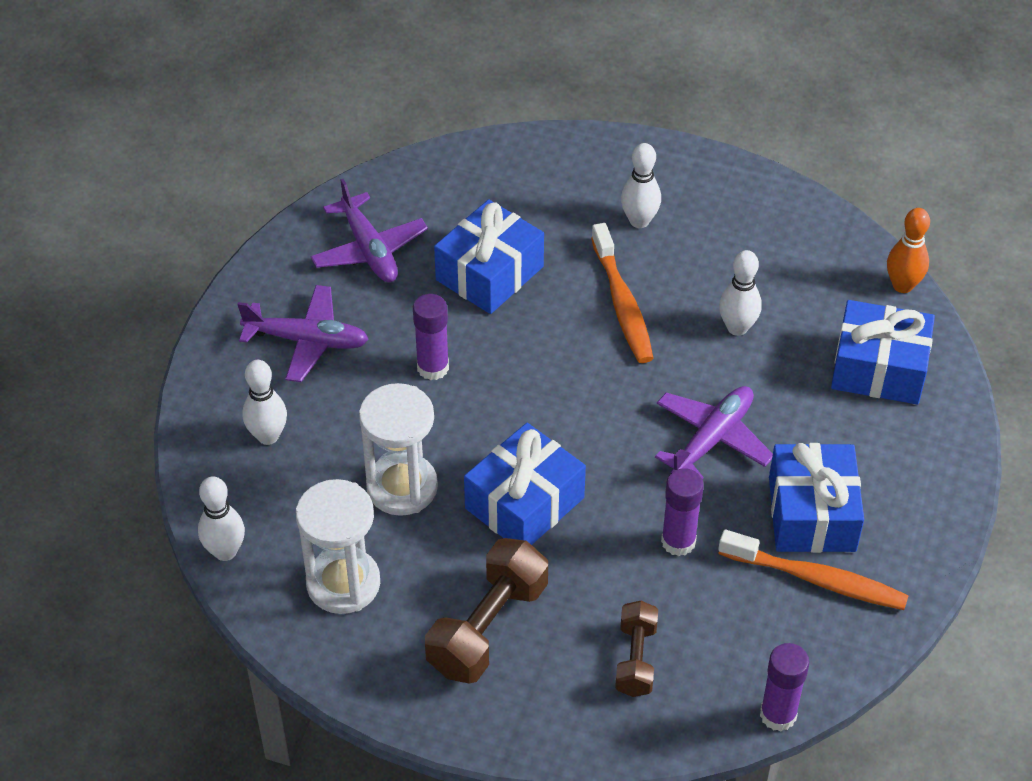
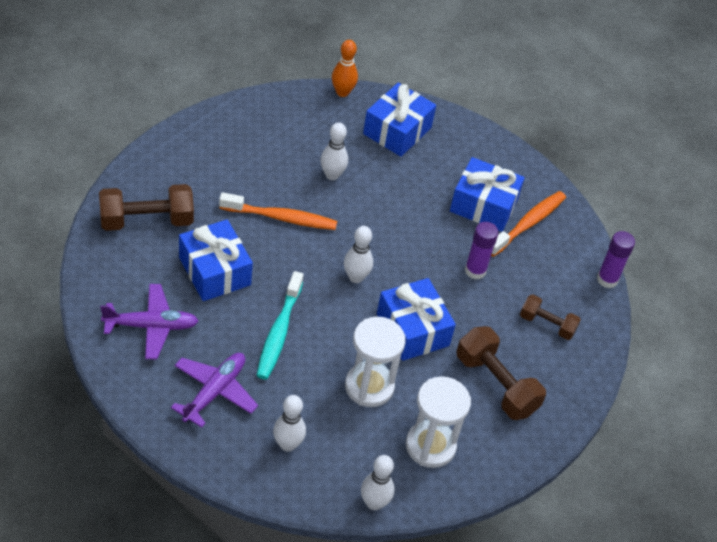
camera: 75 degrees left, 0 degrees up
(433, 368) = (279, 332): purple glue stick -> turquoise toothbrush
(526, 184) = (146, 220): none -> brown dumbbell
(639, 221) = (217, 180): white bowling pin -> white bowling pin (355, 277)
(712, 439) = (409, 223): purple plane -> none

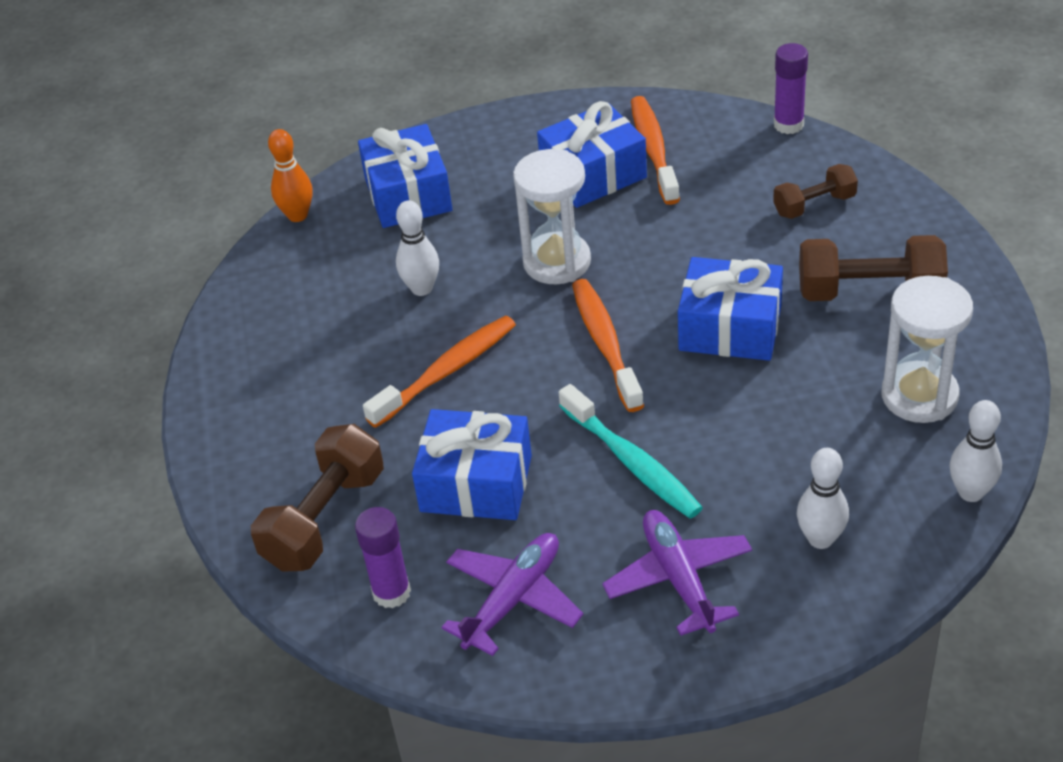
camera: 40 degrees left, 5 degrees down
(355, 277) = (605, 343): white bowling pin -> orange toothbrush
(369, 386) = (787, 412): white hourglass -> white hourglass (557, 262)
(475, 271) = (685, 228): purple glue stick -> purple glue stick (391, 592)

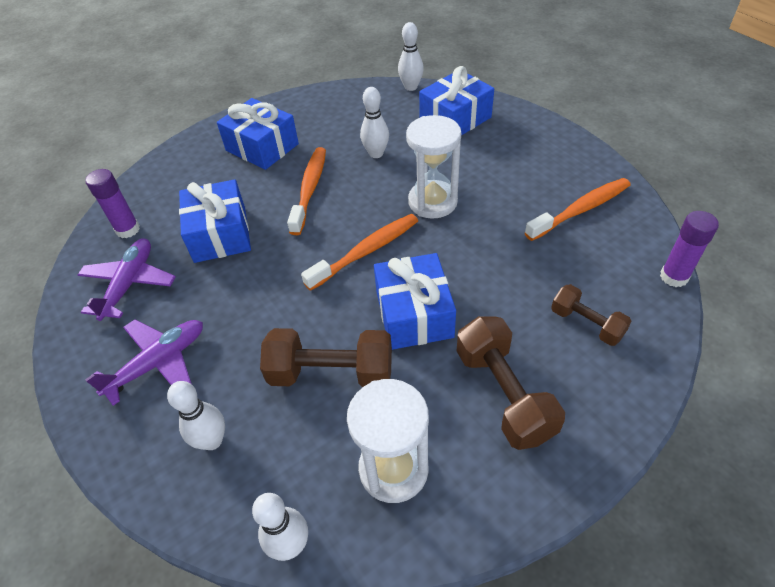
camera: 65 degrees right, 5 degrees up
(297, 215) = (411, 87): orange bowling pin -> white bowling pin
(324, 519) = (178, 184): brown dumbbell -> brown dumbbell (331, 373)
(447, 371) = (310, 189): orange toothbrush -> orange toothbrush turned 105 degrees counterclockwise
(513, 599) = (129, 284): purple plane -> purple plane turned 90 degrees counterclockwise
(593, 174) = (531, 189): blue gift -> blue gift (262, 147)
(632, 463) = (259, 303): turquoise toothbrush -> none

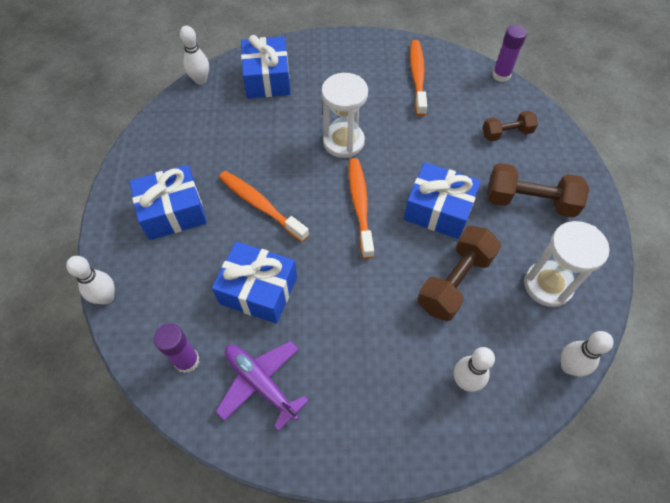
camera: 60 degrees left, 10 degrees up
(158, 363) = (368, 391): purple plane -> none
(376, 153) = (259, 144): white bowling pin -> white bowling pin (106, 297)

